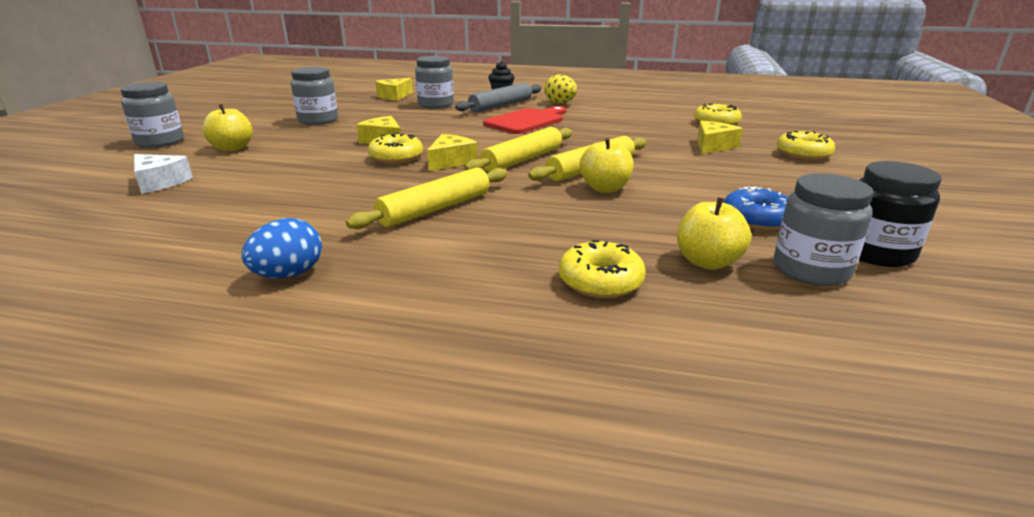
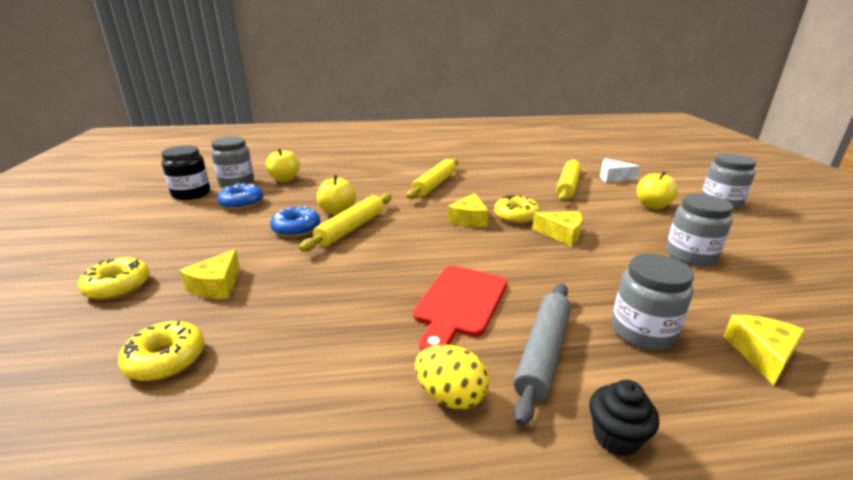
camera: 160 degrees right, 0 degrees up
(288, 275) = (458, 156): blue egg -> none
(522, 160) = (413, 230): yellow rolling pin -> yellow rolling pin (568, 186)
(600, 281) = (334, 168): yellow donut -> none
(656, 176) = (296, 229): none -> blue donut

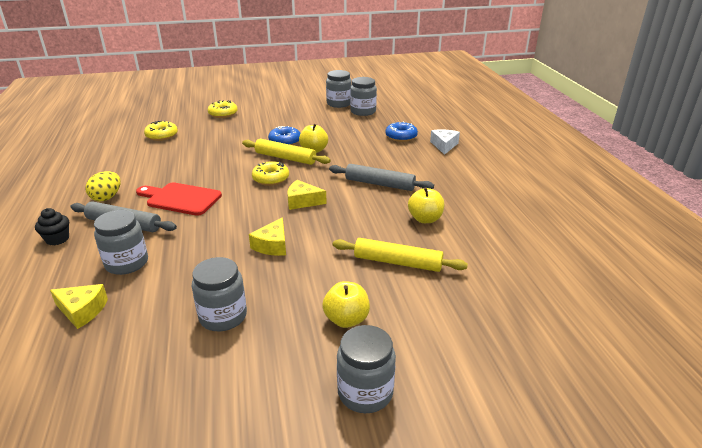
camera: 85 degrees right, 5 degrees up
(191, 194) = (339, 103): black jar -> grey jar
(216, 285) = (218, 133): yellow cheese -> none
(241, 203) = (325, 120): blue donut -> blue donut (401, 137)
(285, 179) = (373, 125): yellow apple -> yellow apple (425, 219)
(434, 184) = (380, 184): yellow rolling pin -> grey rolling pin
(516, 216) = (309, 224): yellow donut -> yellow donut (271, 179)
(613, 177) = (443, 305): white cheese -> white cheese (444, 145)

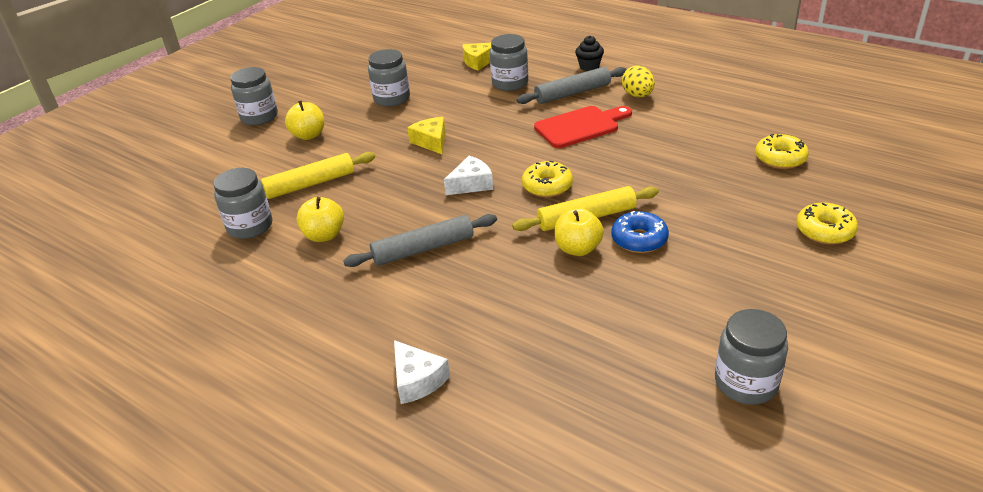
camera: 140 degrees right, 5 degrees up
(302, 201) = (471, 184): yellow cheese -> white cheese
(363, 111) = (667, 388): grey jar -> grey jar (250, 226)
(401, 137) = (508, 357): blue donut -> none

